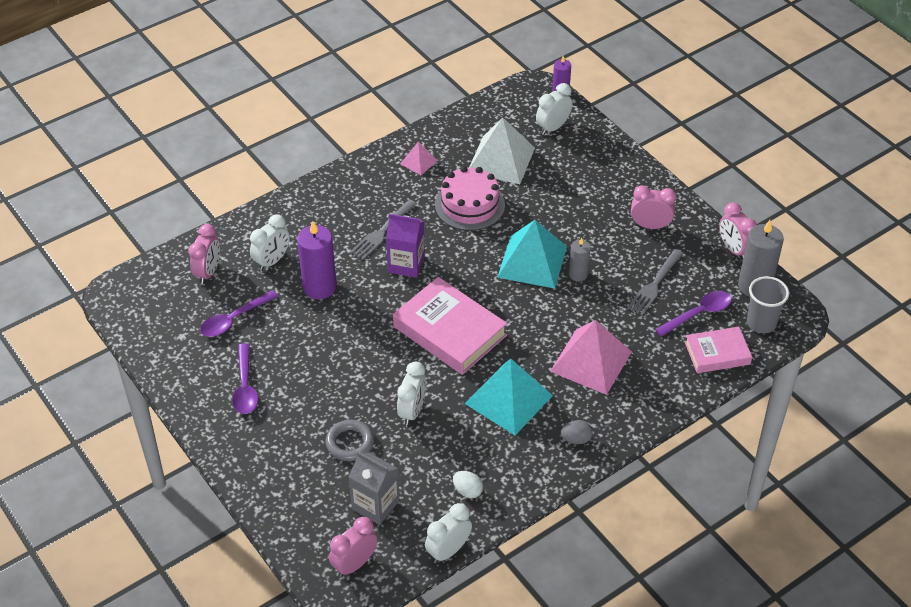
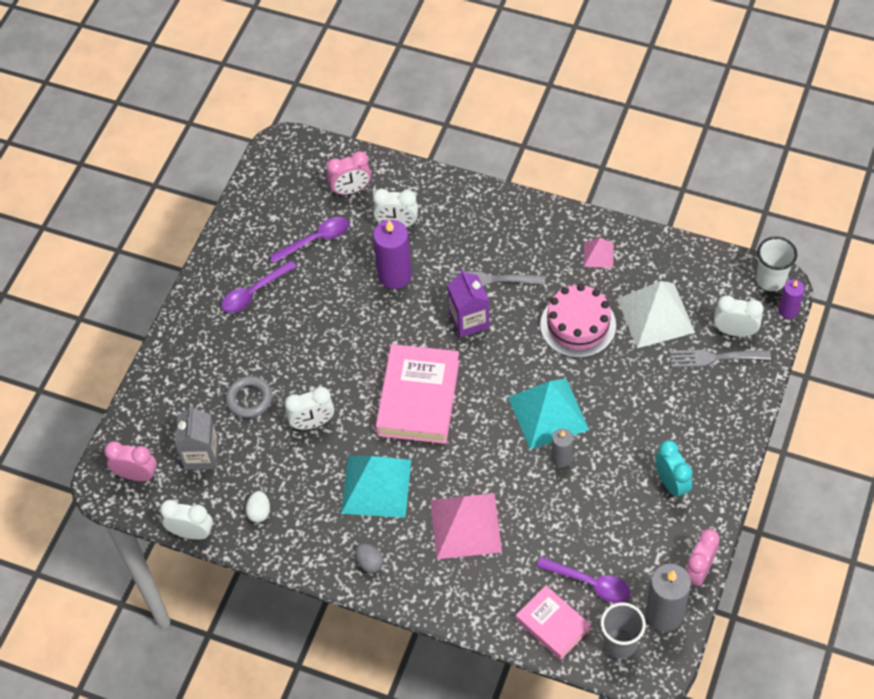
camera: 60 degrees right, 10 degrees up
(234, 319) = (316, 240): purple spoon -> purple spoon turned 135 degrees clockwise
(527, 88) = (770, 280): none -> white cup
(650, 226) = (671, 483): pink clock -> turquoise clock
(654, 285) = (598, 527): grey fork -> grey fork (714, 358)

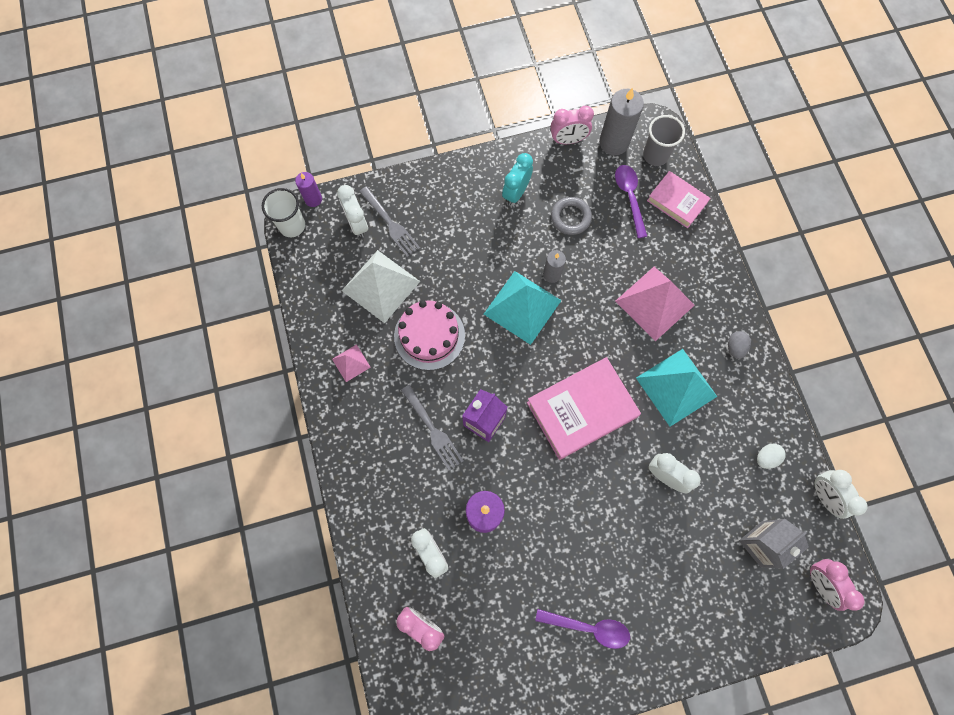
camera: 130 degrees left, 15 degrees up
(249, 399) = (686, 545): grey ring -> grey ring (570, 217)
(316, 240) = (497, 615): purple spoon -> none
(552, 624) = (677, 201): pink book -> pink book turned 60 degrees counterclockwise

